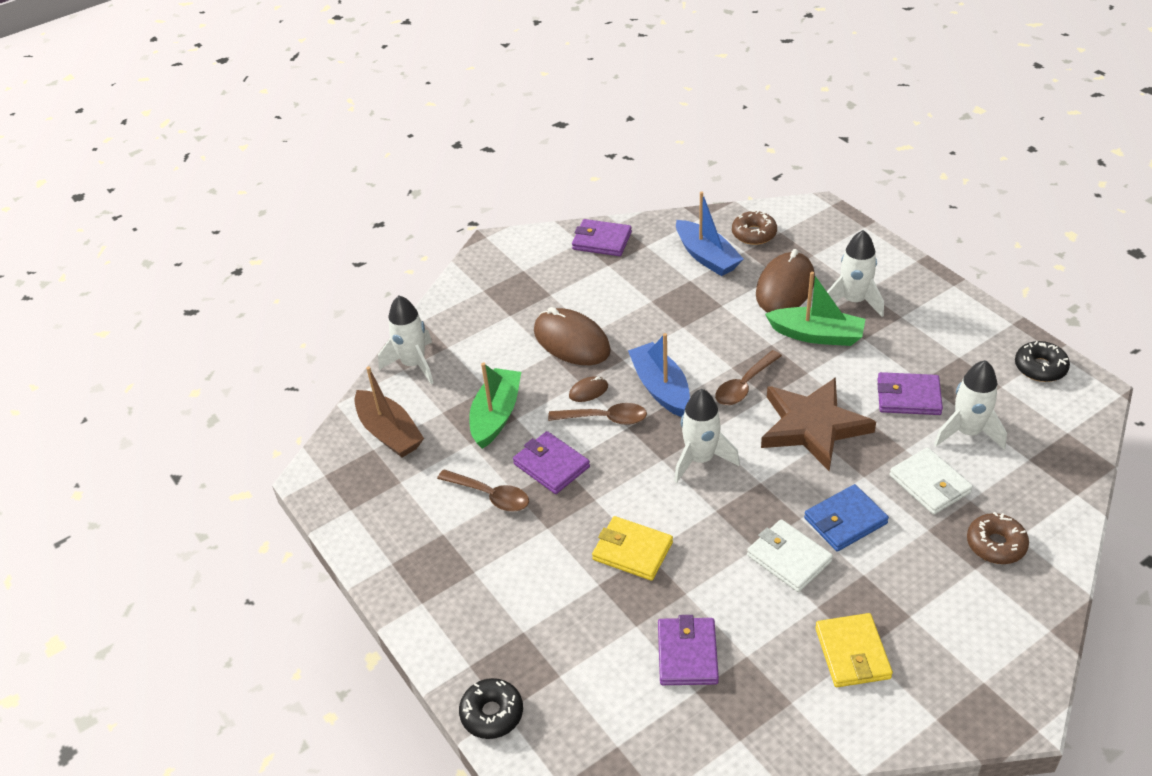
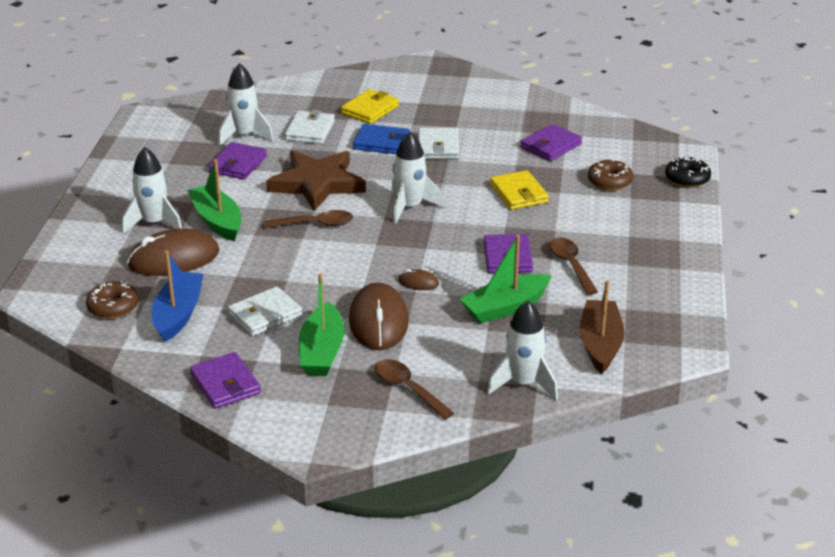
camera: 140 degrees left, 10 degrees down
(576, 296) = (322, 351): none -> green boat
(605, 418) = (433, 261): brown spoon -> brown spoon (408, 389)
(653, 294) = (265, 315): none -> white wallet
(660, 388) = (368, 255): blue boat -> none
(852, 653) = (468, 107): yellow wallet -> yellow wallet (370, 110)
(908, 397) = (238, 164): purple wallet -> purple wallet turned 60 degrees clockwise
(996, 544) = (329, 99): brown donut -> brown donut (609, 181)
(1040, 367) = (143, 134): black donut -> none

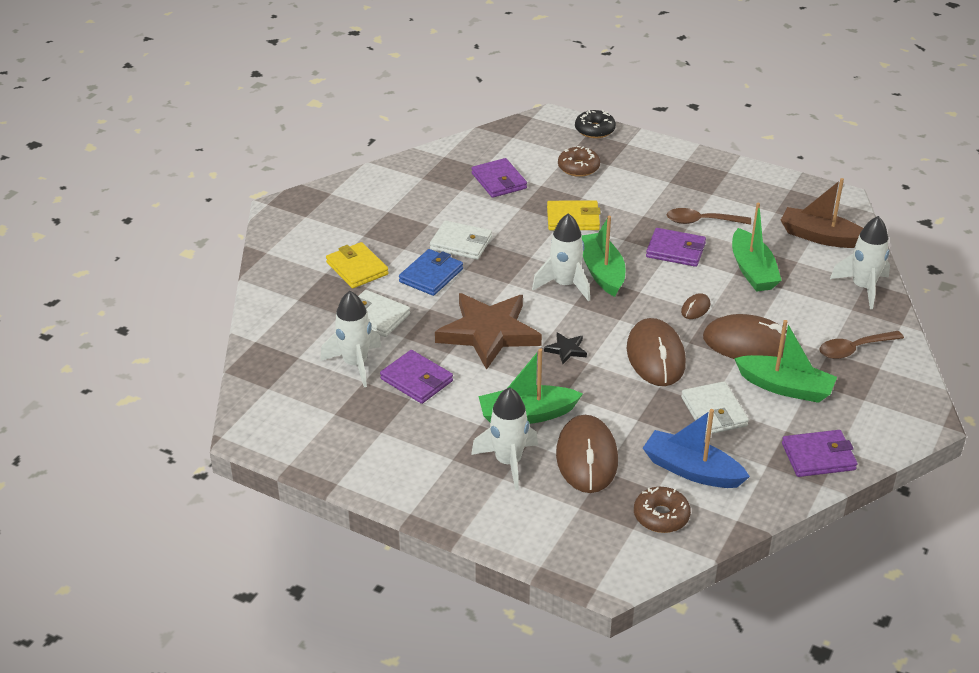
camera: 70 degrees left, 5 degrees up
(315, 224) = (566, 350): brown spoon -> black star
(330, 271) = (655, 356): none -> brown mouse
(443, 223) = (602, 272): none -> green boat

